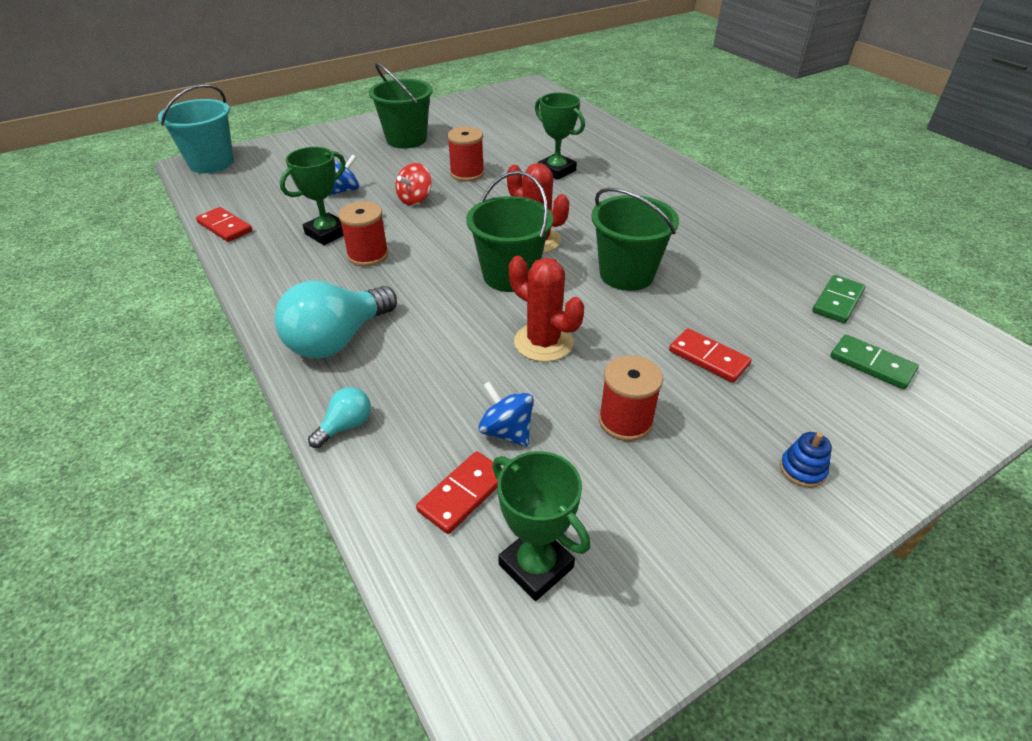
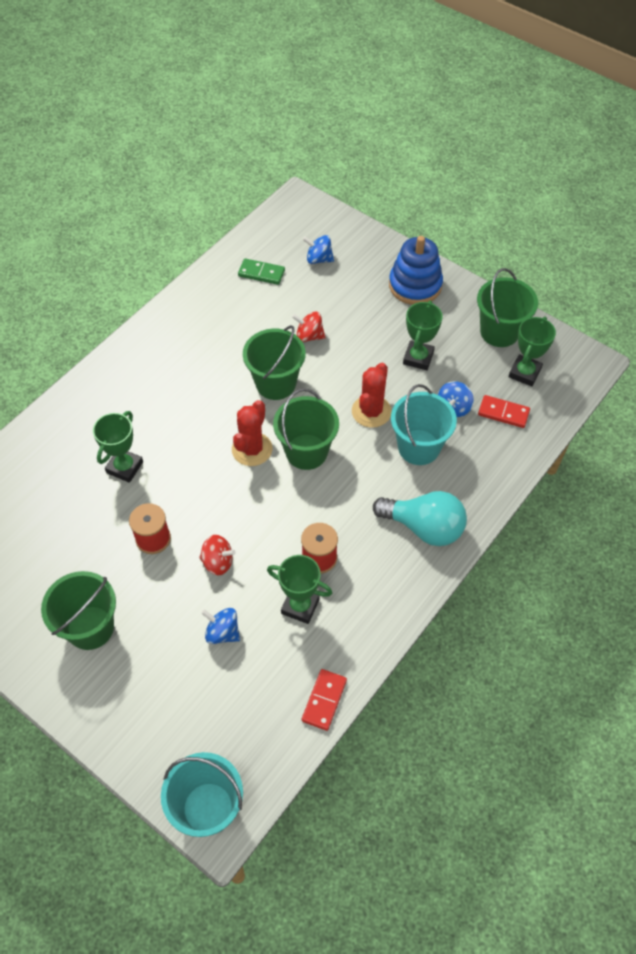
camera: 110 degrees left, 15 degrees up
(346, 426) = (490, 485): turquoise light bulb -> none
(458, 371) = (418, 447): none -> turquoise bucket
(625, 421) = (418, 358): red spool -> green trophy
(654, 565) = (499, 332): none -> green bucket
(703, 318) = (309, 336): none -> red spinning top
(708, 358) = (347, 329): red domino -> none
(802, 469) = (415, 285): blue stacking toy -> blue stacking toy, size x2.36
(871, 364) = (319, 259): green domino -> blue spinning top

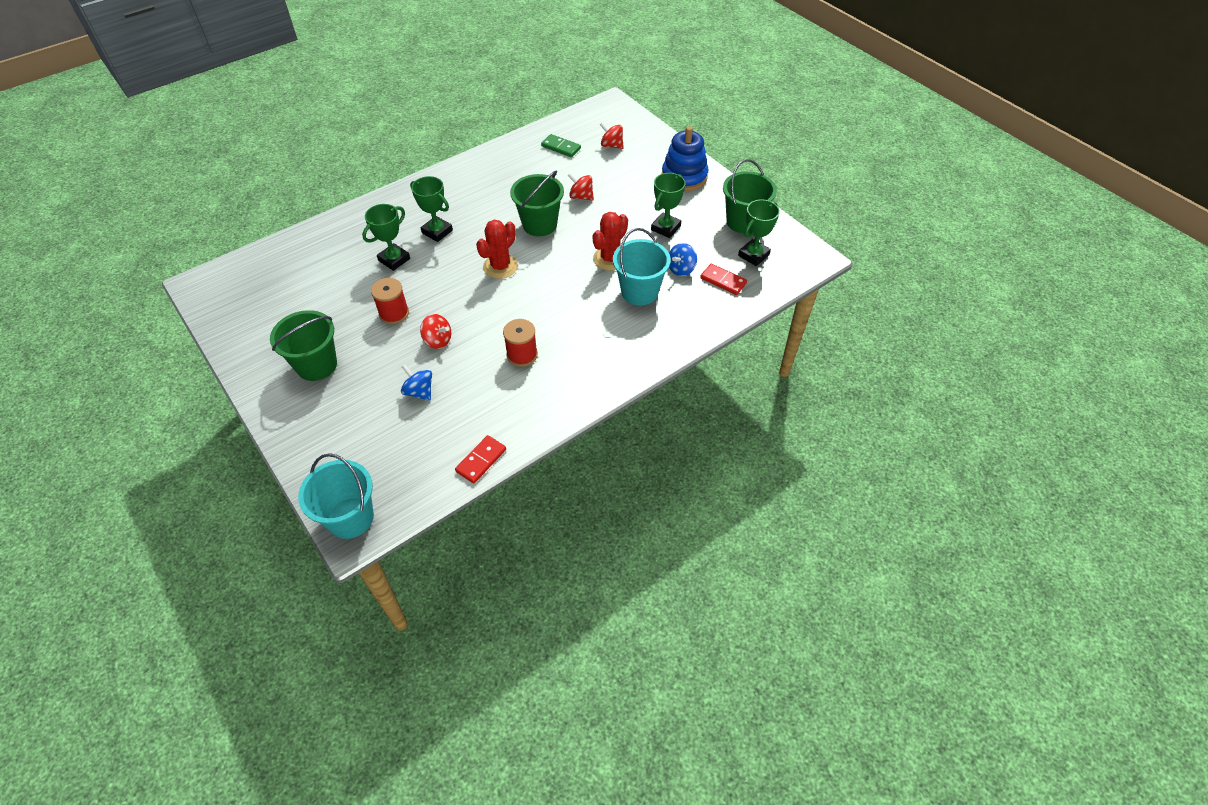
camera: 15 degrees right, 5 degrees down
(300, 606) = (491, 386): green trophy -> green trophy (437, 231)
(306, 452) = (544, 277): green bucket -> none
(319, 259) = (611, 145): blue spinning top -> red spinning top
(424, 527) = (620, 351): turquoise light bulb -> none

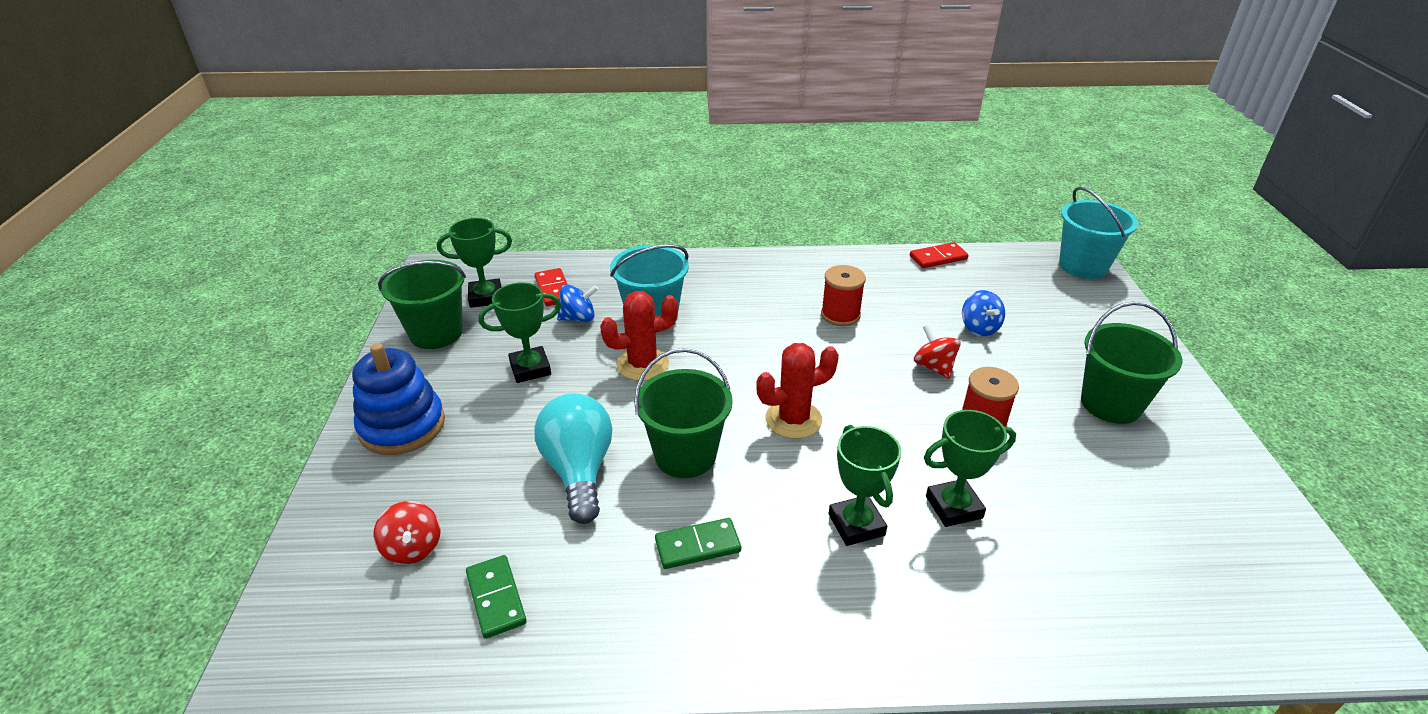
camera: 145 degrees left, 15 degrees down
(501, 194) = (697, 546): none -> green domino
(581, 196) = (579, 471): red spinning top -> turquoise light bulb

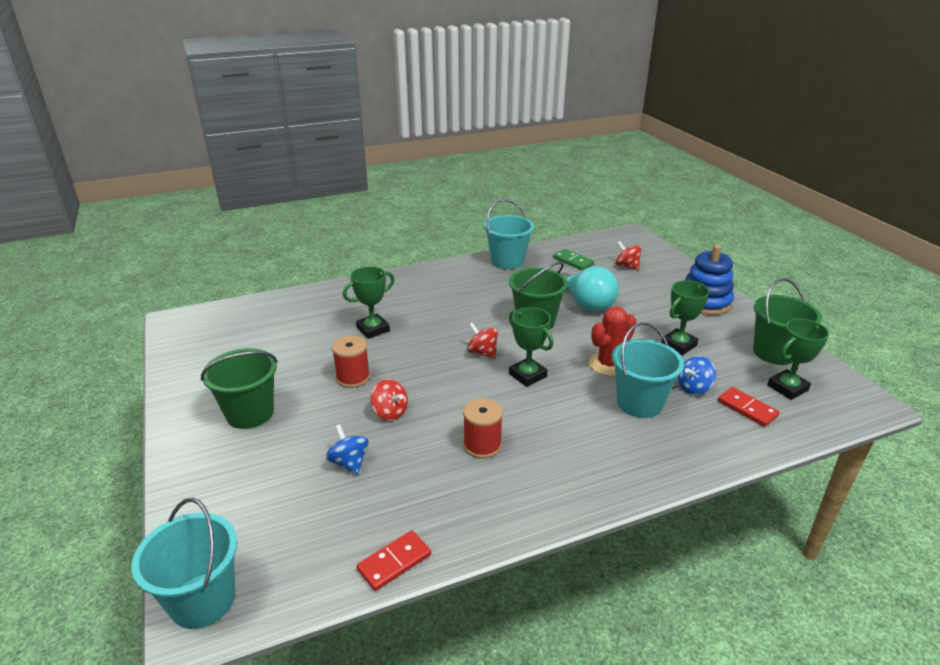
camera: 160 degrees right, 5 degrees down
(630, 643) = (507, 261): none -> turquoise bucket
(697, 546) = (501, 290): green domino -> none
(793, 419) = (482, 353): red cactus -> red spinning top
(856, 525) = (425, 312): green trophy -> green trophy (527, 375)

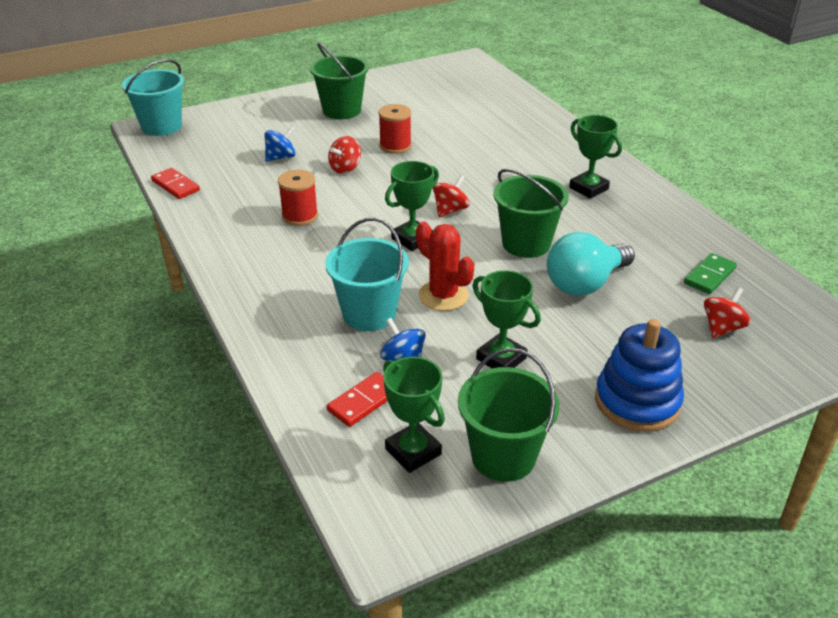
camera: 85 degrees right, 5 degrees up
(373, 329) = (479, 147): green trophy -> green trophy (588, 188)
(507, 261) = (677, 221): turquoise bucket -> none

